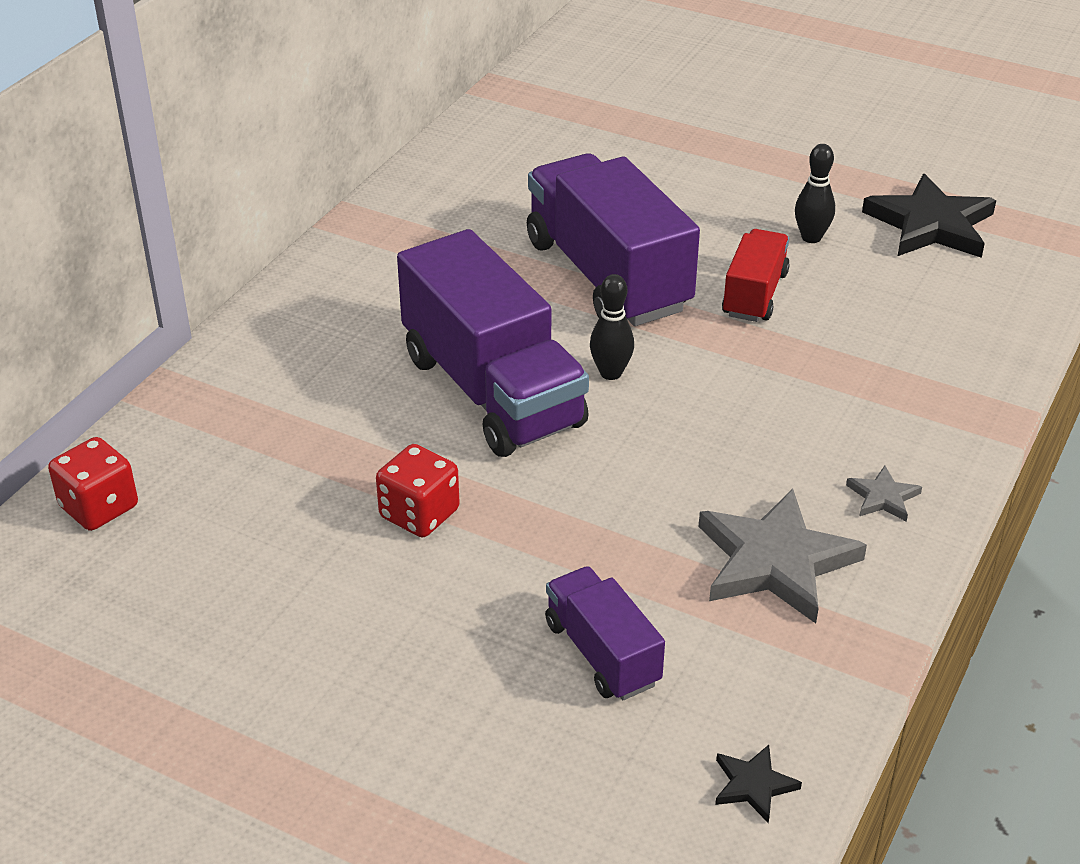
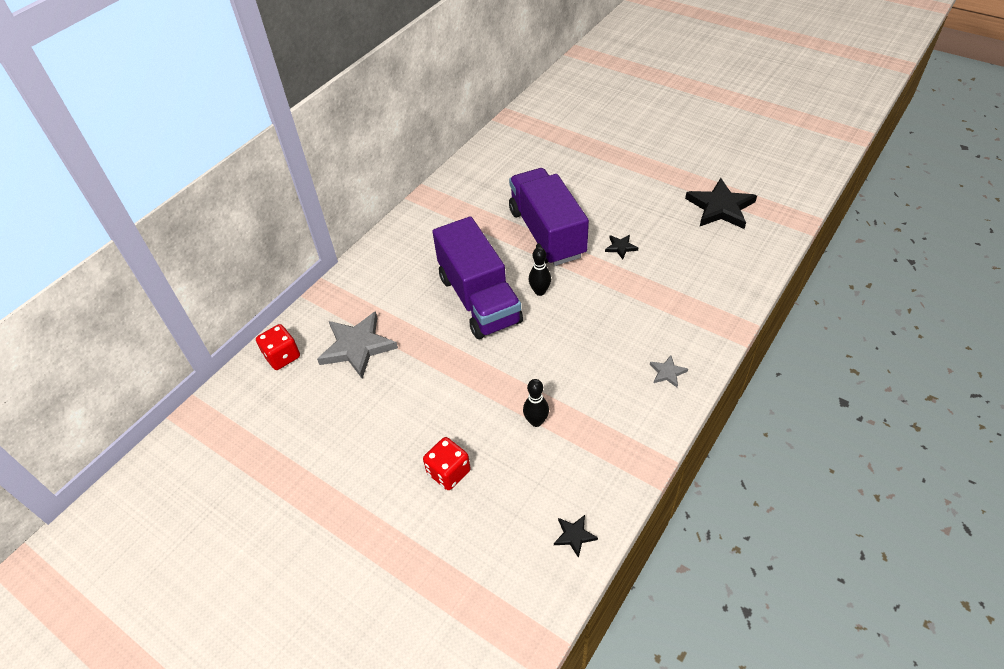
camera: 10 degrees right, 10 degrees up
(419, 514) = (433, 369): red dice -> red dice (448, 472)
(602, 653) = (511, 455): purple truck -> none
(754, 294) = (620, 247): red truck -> black star
(775, 561) = (606, 407): grey star -> grey star (357, 346)
(811, 237) = (656, 213): black bowling pin -> black bowling pin (536, 421)

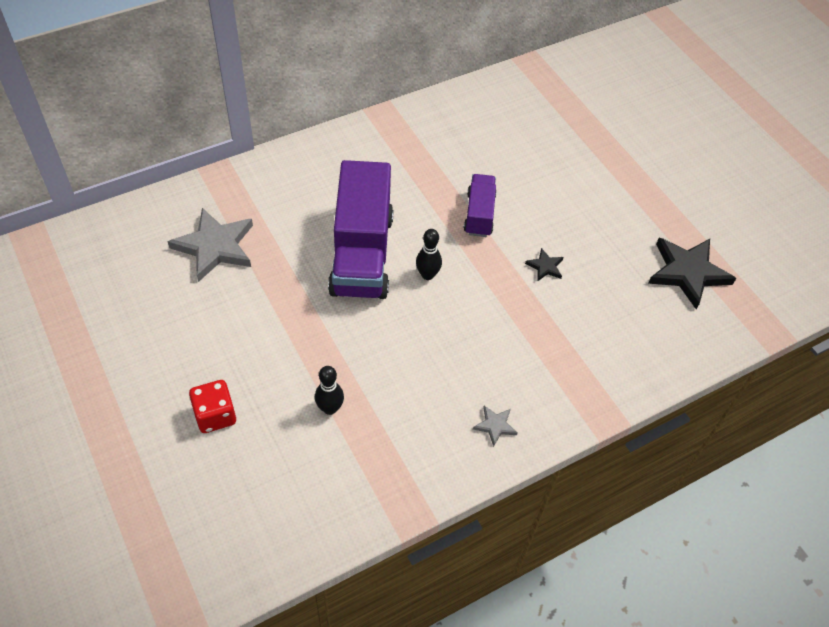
camera: 20 degrees right, 5 degrees up
(282, 356) = (142, 223): red dice -> none
(547, 233) = (479, 214): purple truck -> purple truck, size x0.52
(574, 535) = (287, 539): black star -> none

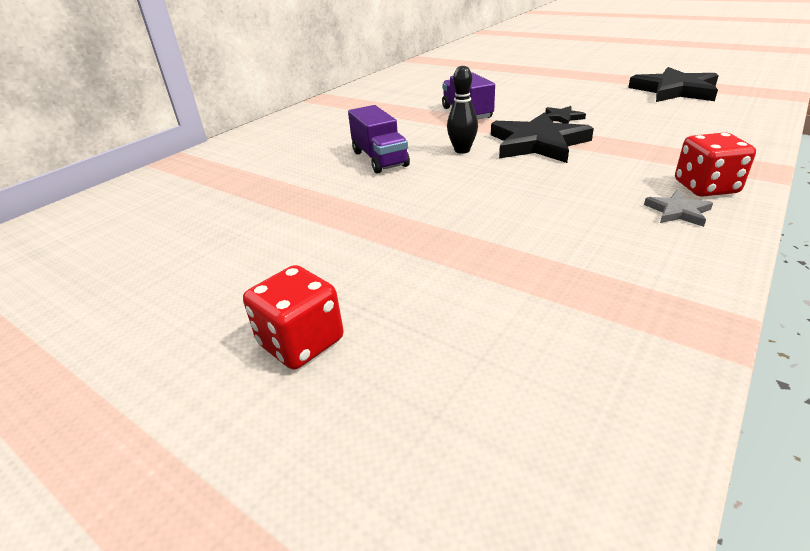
camera: 20 degrees left, 20 degrees down
(215, 247) = (199, 201): grey star -> none
(330, 408) = (468, 270): black bowling pin -> none
(361, 254) = (379, 159): purple truck -> purple truck, size x0.52
(489, 296) = (537, 143): none -> black star
(541, 413) = (705, 187): none -> red dice

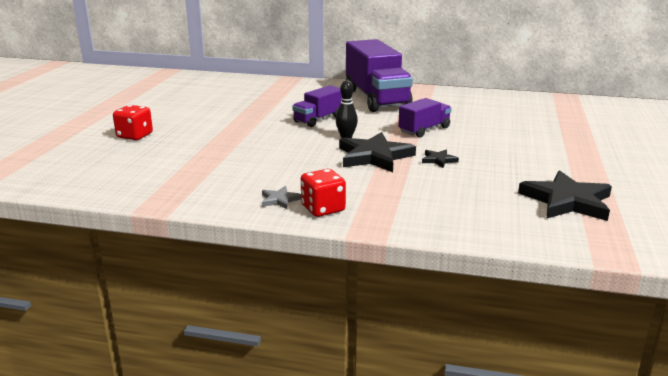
camera: 65 degrees right, 10 degrees down
(337, 121) = (376, 99): none -> purple truck

